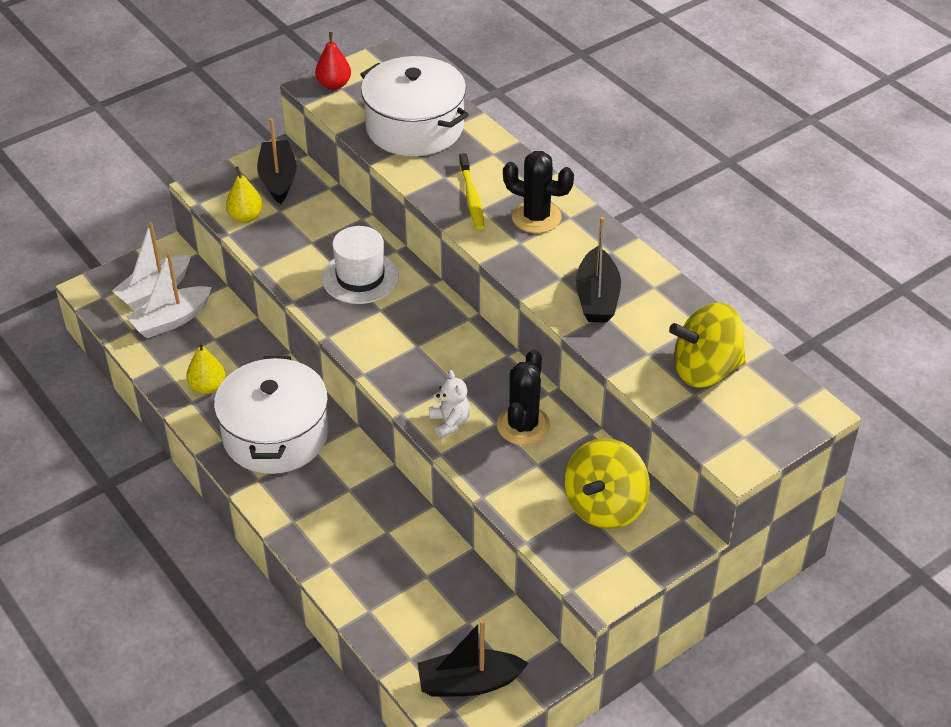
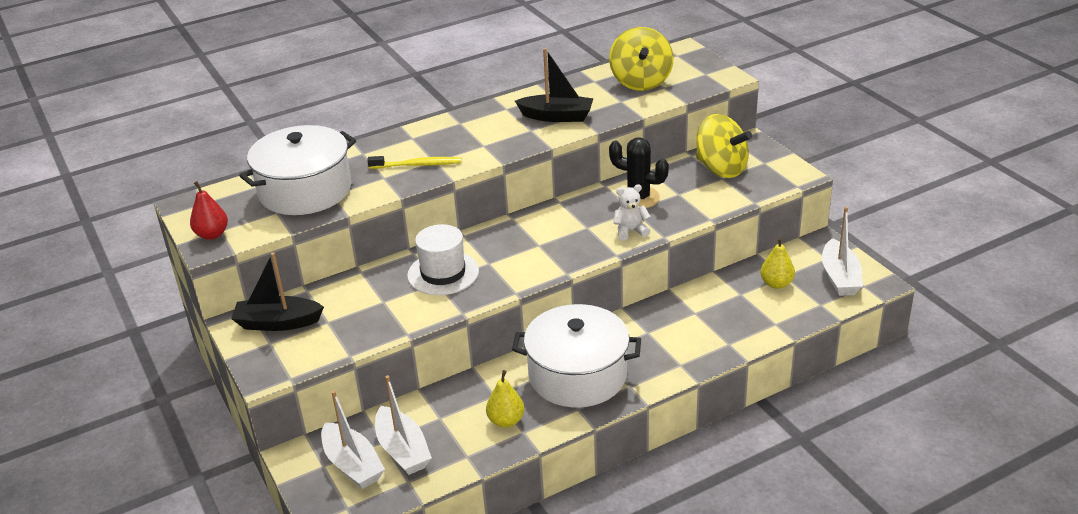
camera: 80 degrees left, 10 degrees down
(246, 217) = (328, 344): yellow pear -> yellow pear (776, 284)
(469, 683) = (840, 277): black boat -> white boat
(536, 217) = (454, 137): black cactus -> none

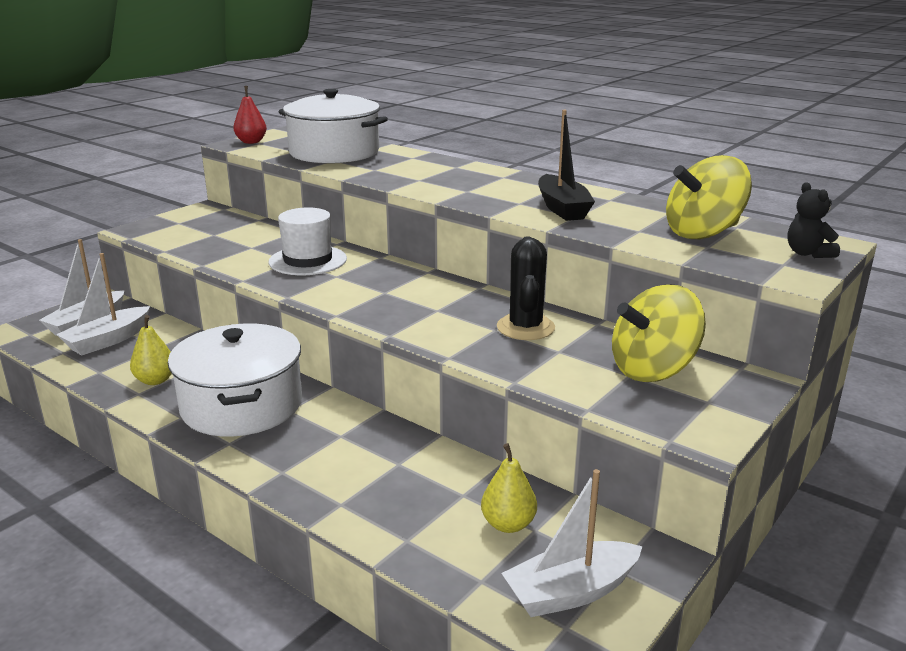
camera: 65 degrees right, 10 degrees down
(278, 323) = (207, 219): black boat -> none
(417, 165) = (406, 175): yellow toothbrush -> none
(630, 231) = (446, 335): white teddy bear -> none
(695, 62) = (807, 253): none -> black teddy bear
(721, 168) = (653, 370): yellow spinning top -> yellow spinning top turned 45 degrees clockwise

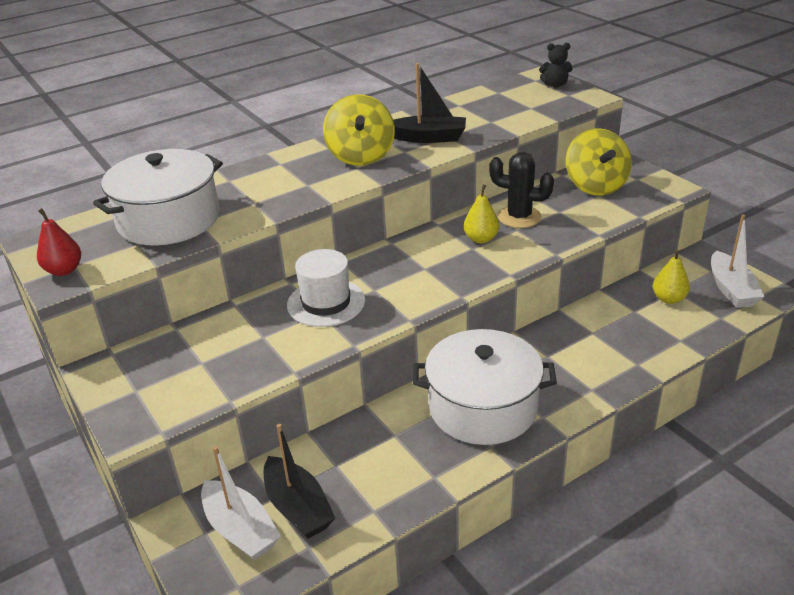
camera: 70 degrees left, 10 degrees up
(108, 340) = (298, 508): white boat -> black boat
(155, 380) = (412, 465): yellow pear -> yellow pear (481, 239)
(703, 233) = (506, 104): yellow spinning top -> yellow spinning top (361, 156)

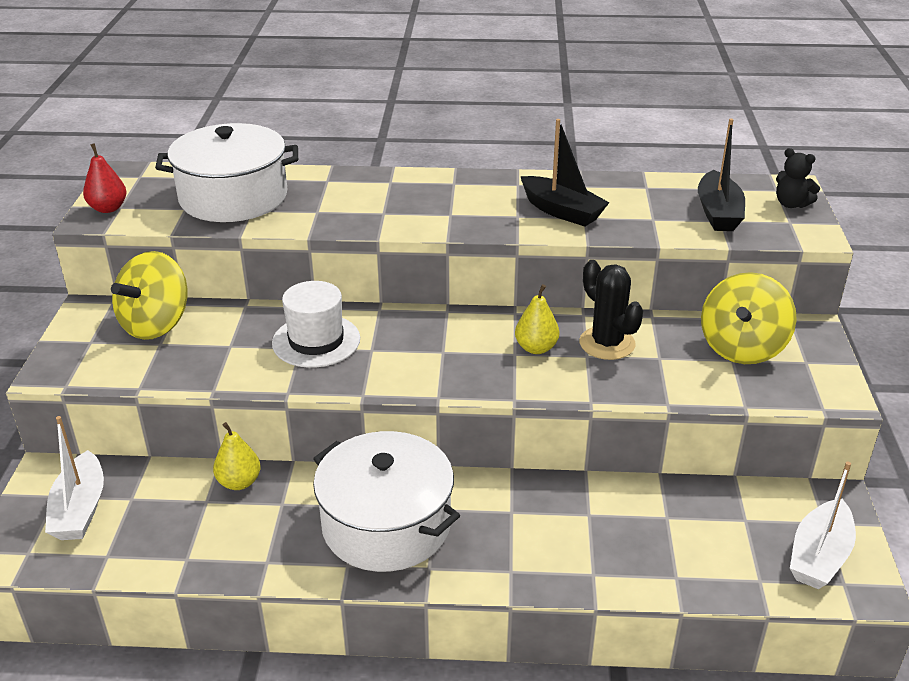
camera: 35 degrees right, 0 degrees up
(298, 508) = (137, 518): black boat -> black boat (718, 213)
(361, 156) = (469, 204): yellow spinning top -> yellow spinning top (156, 324)
(668, 299) = (724, 525): yellow pear -> yellow pear (239, 482)

